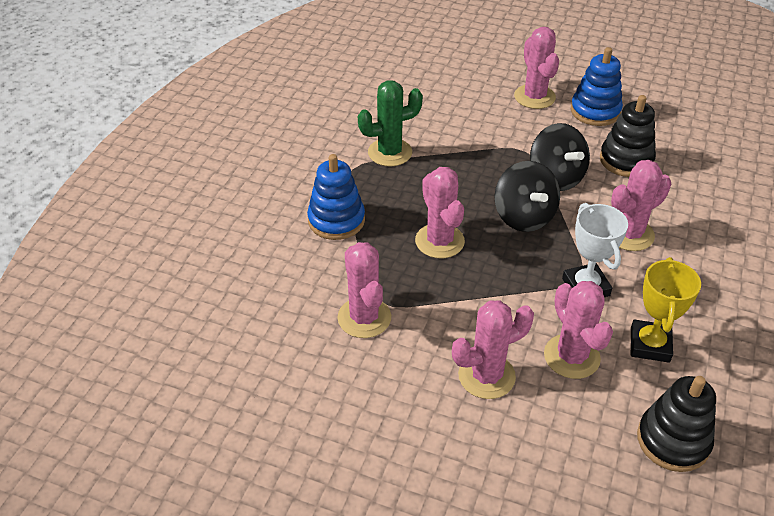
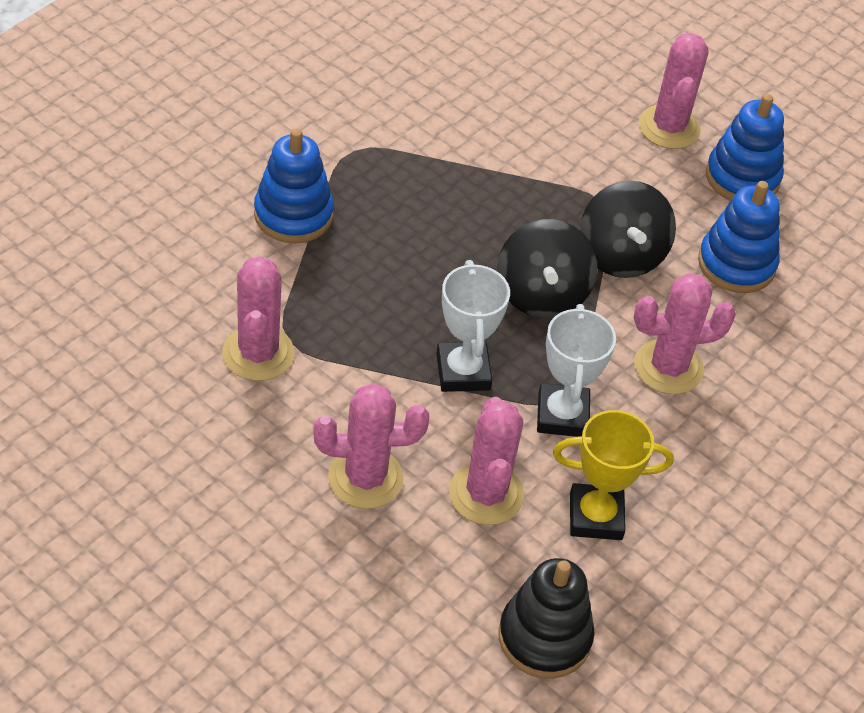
camera: 15 degrees right, 5 degrees up
(390, 152) = (416, 143): green cactus -> none
(439, 241) = (410, 289): pink cactus -> none
(506, 282) = (463, 372): none -> white trophy
(626, 160) = (736, 264): black stacking toy -> blue stacking toy
(650, 345) = (595, 516): yellow trophy -> yellow trophy turned 60 degrees clockwise

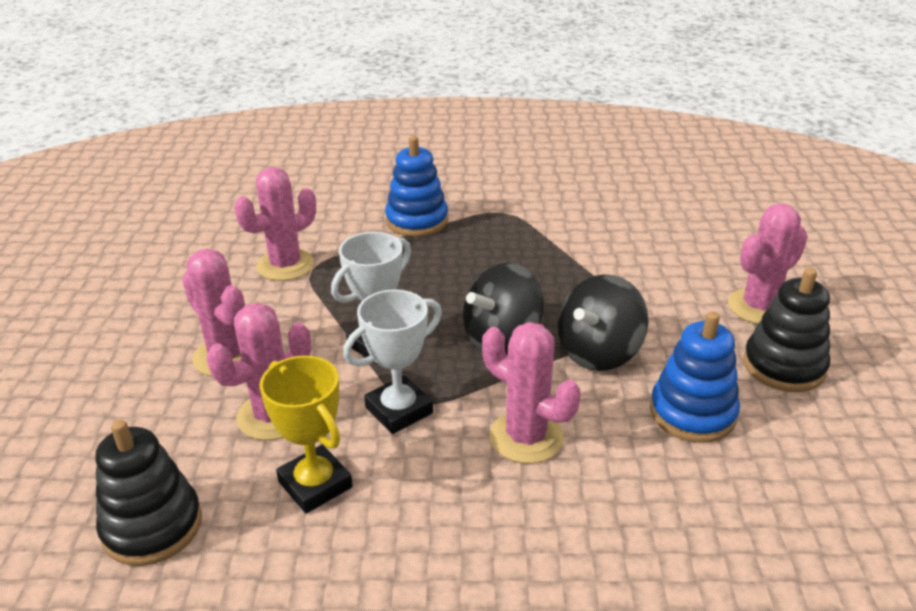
camera: 55 degrees right, 15 degrees down
(742, 177) = (783, 366): blue stacking toy -> black stacking toy

